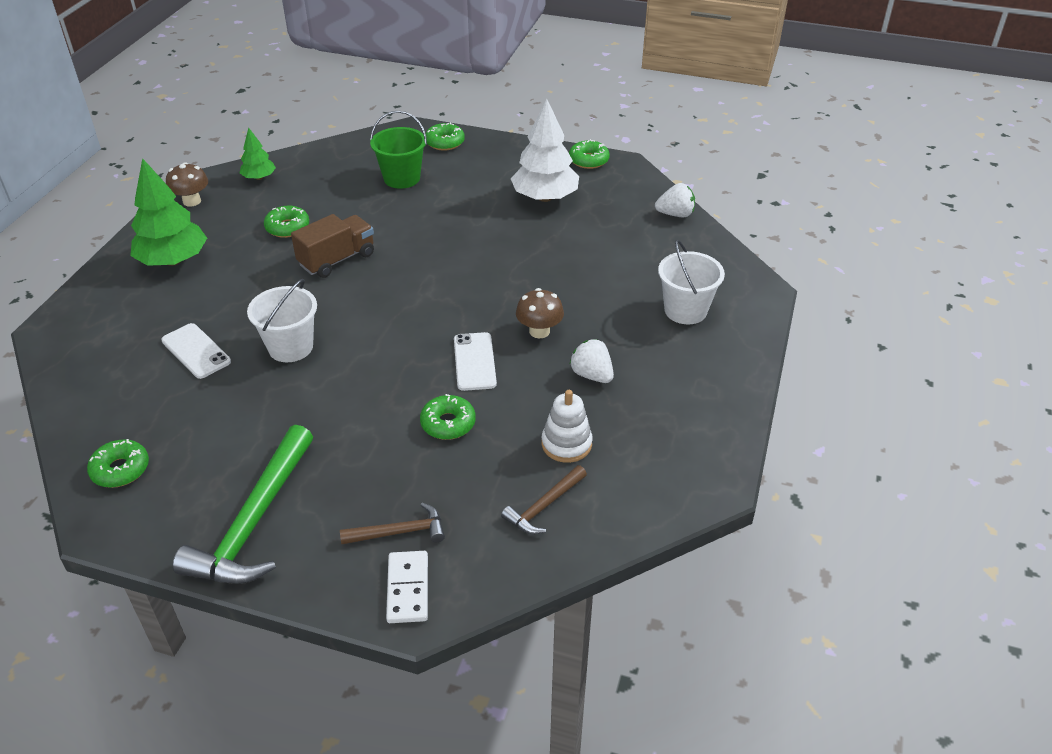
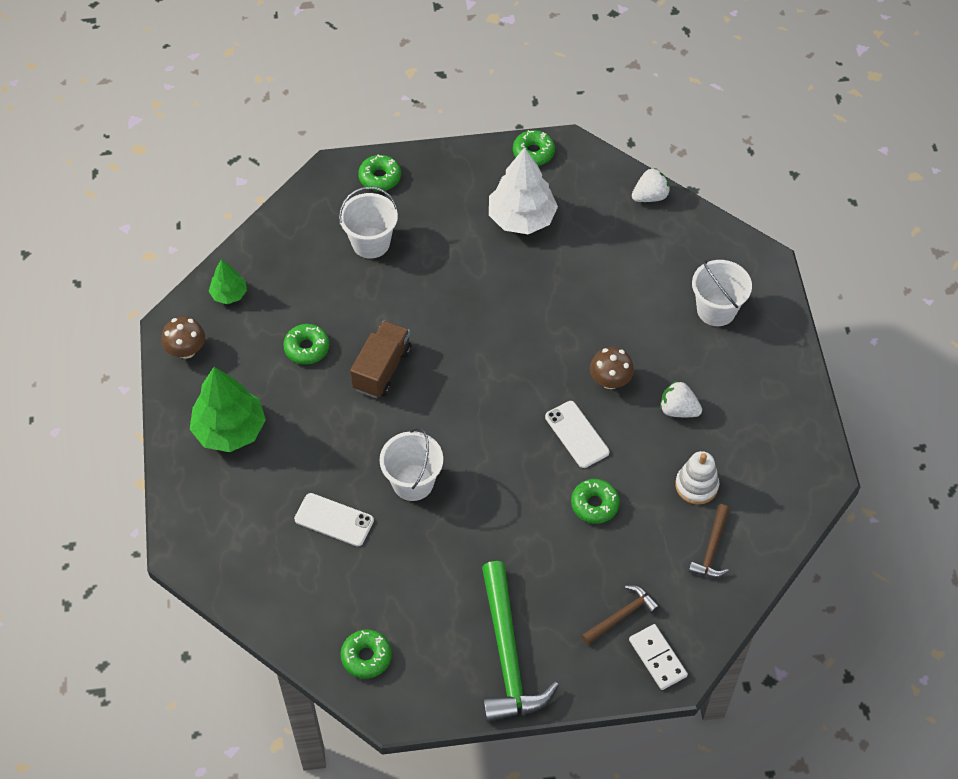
camera: 25 degrees left, 15 degrees up
(402, 178) = (371, 243): green bucket -> white bucket

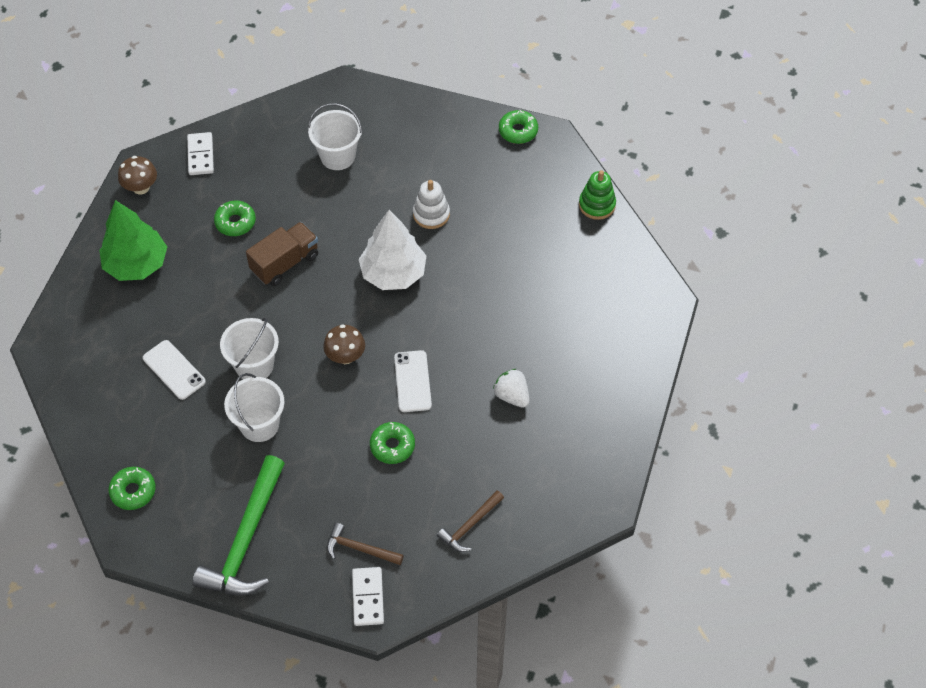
camera: 25 degrees right, 0 degrees up
(229, 294) = (200, 155): green tree -> white domino
(380, 177) = (377, 105): green donut -> none
(521, 218) = (475, 182): white tree -> white tree (393, 273)
(610, 381) = (468, 348): brown mushroom -> brown mushroom (345, 356)
(622, 615) = (359, 548): brown hammer -> brown hammer turned 150 degrees counterclockwise
(650, 196) = (597, 205): white strawberry -> green stacking toy
(696, 485) = (489, 466): white stacking toy -> white stacking toy (431, 214)
(716, 310) = (596, 324): white bucket -> white bucket (259, 424)

